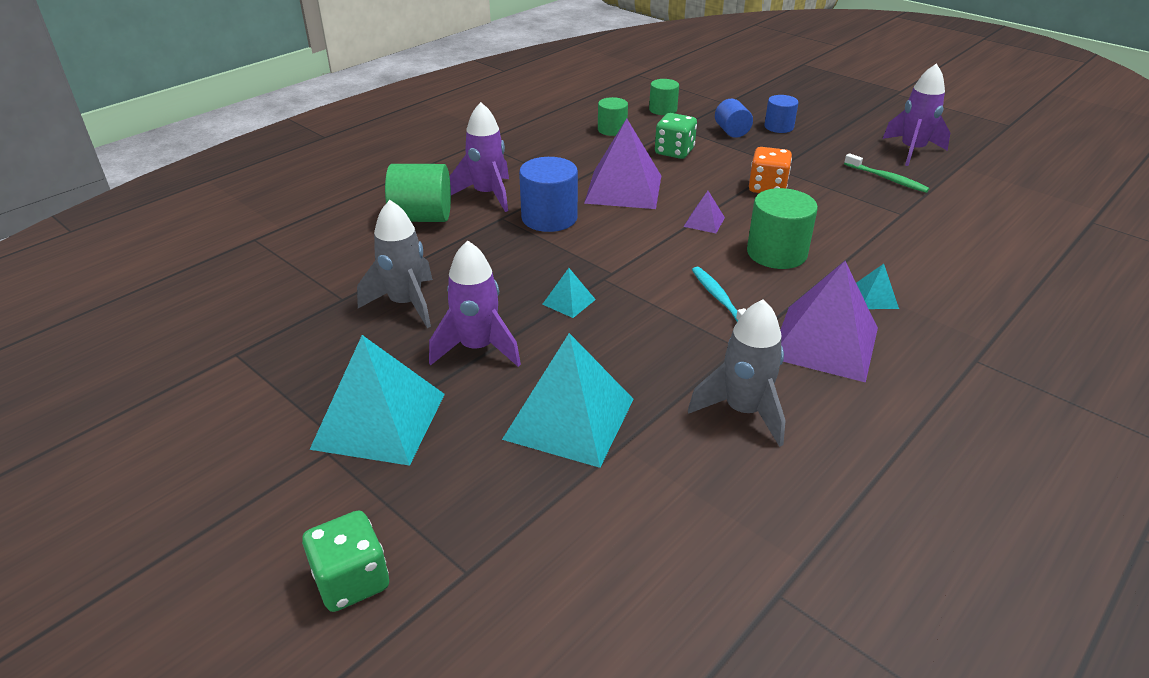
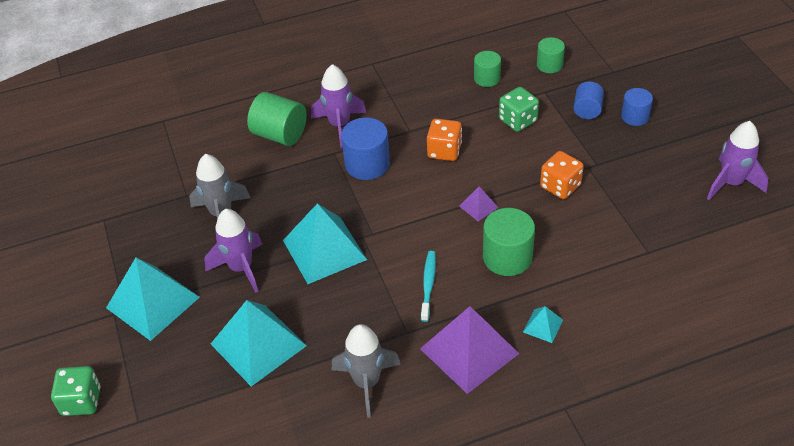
camera: 30 degrees right, 10 degrees up
(569, 302) = (324, 250): turquoise pyramid -> turquoise pyramid, size x2.23
(624, 189) = (444, 151): purple pyramid -> orange dice
(887, 179) = (674, 209): green toothbrush -> none

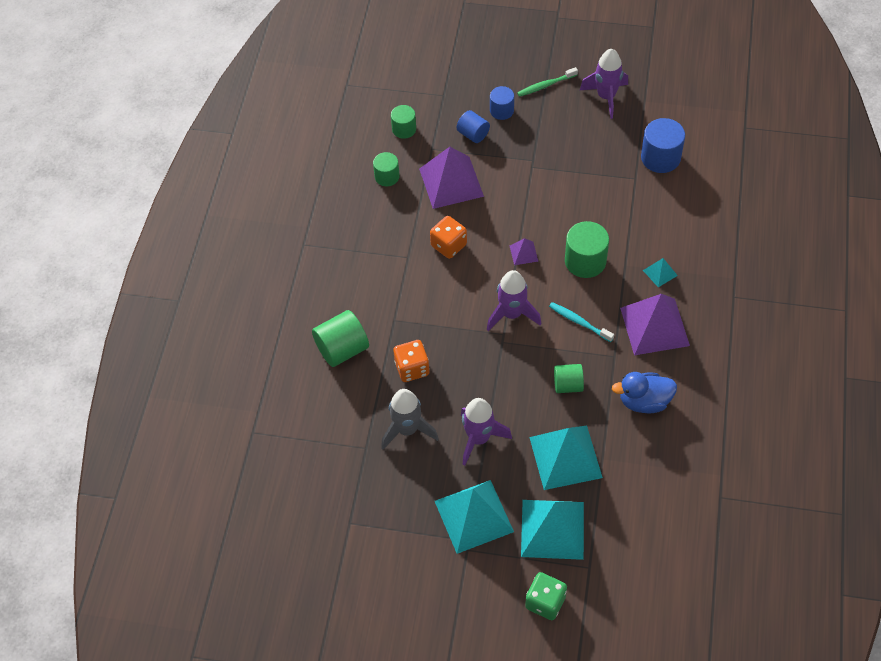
camera: 60 degrees left, 10 degrees up
(324, 250) = (498, 373): turquoise pyramid -> turquoise pyramid (552, 529)
(339, 125) = (364, 302): purple rocket -> purple rocket (512, 314)
(345, 309) = (568, 385): none -> green cylinder
(367, 164) = (425, 303): blue cylinder -> blue cylinder (660, 158)
(367, 382) = (644, 401): grey rocket -> blue duck
(518, 120) = (451, 182): green dice -> purple pyramid
(560, 186) = (539, 193): orange dice -> orange dice (412, 368)
(698, 133) = (545, 85): none -> green toothbrush

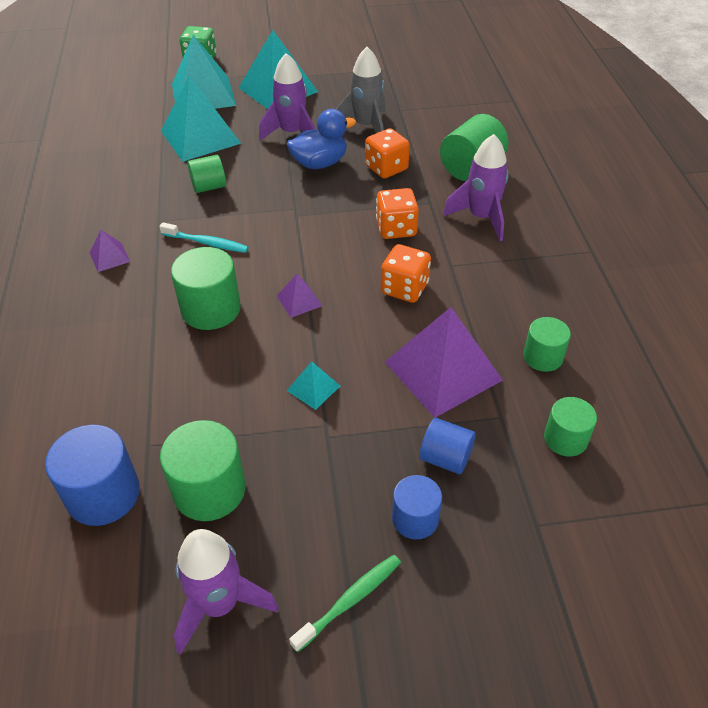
camera: 160 degrees right, 10 degrees down
(432, 300) = (396, 228): none -> orange dice
(512, 314) = (292, 234): purple rocket -> purple rocket (481, 217)
(603, 147) = (209, 490): none -> green cylinder
(644, 401) = (120, 190): blue duck -> blue duck (320, 163)
(654, 326) = (109, 257): purple pyramid -> purple pyramid, size x0.45
(660, 273) = (103, 317): turquoise pyramid -> turquoise pyramid (313, 388)

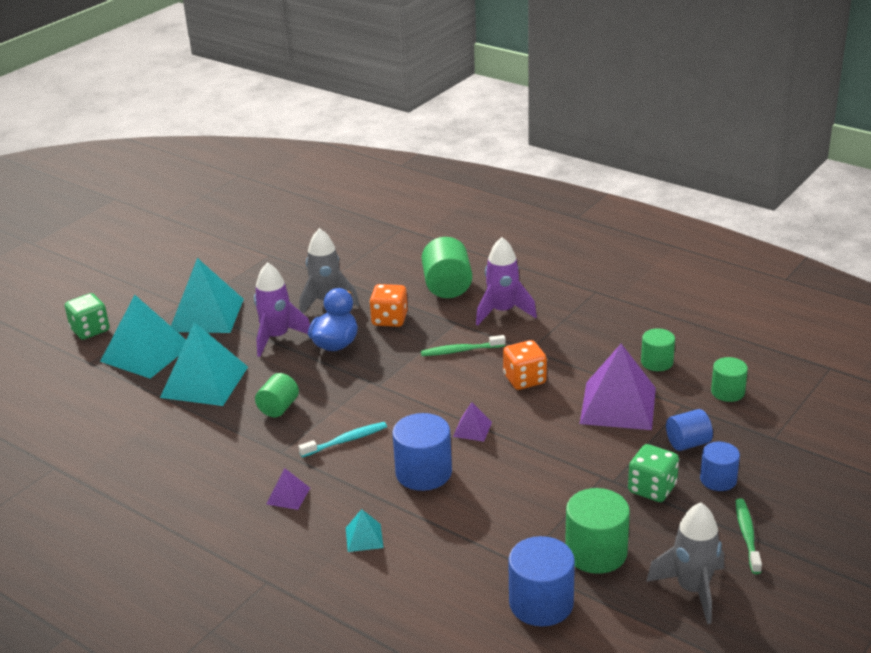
camera: 45 degrees left, 15 degrees down
(211, 309) = (423, 472): green cylinder -> blue cylinder
(220, 604) = (692, 590): purple rocket -> grey rocket
(313, 388) = (564, 465): turquoise pyramid -> turquoise pyramid (364, 537)
(345, 473) = (652, 488): none -> green dice
(396, 228) = (461, 351): orange dice -> green toothbrush

